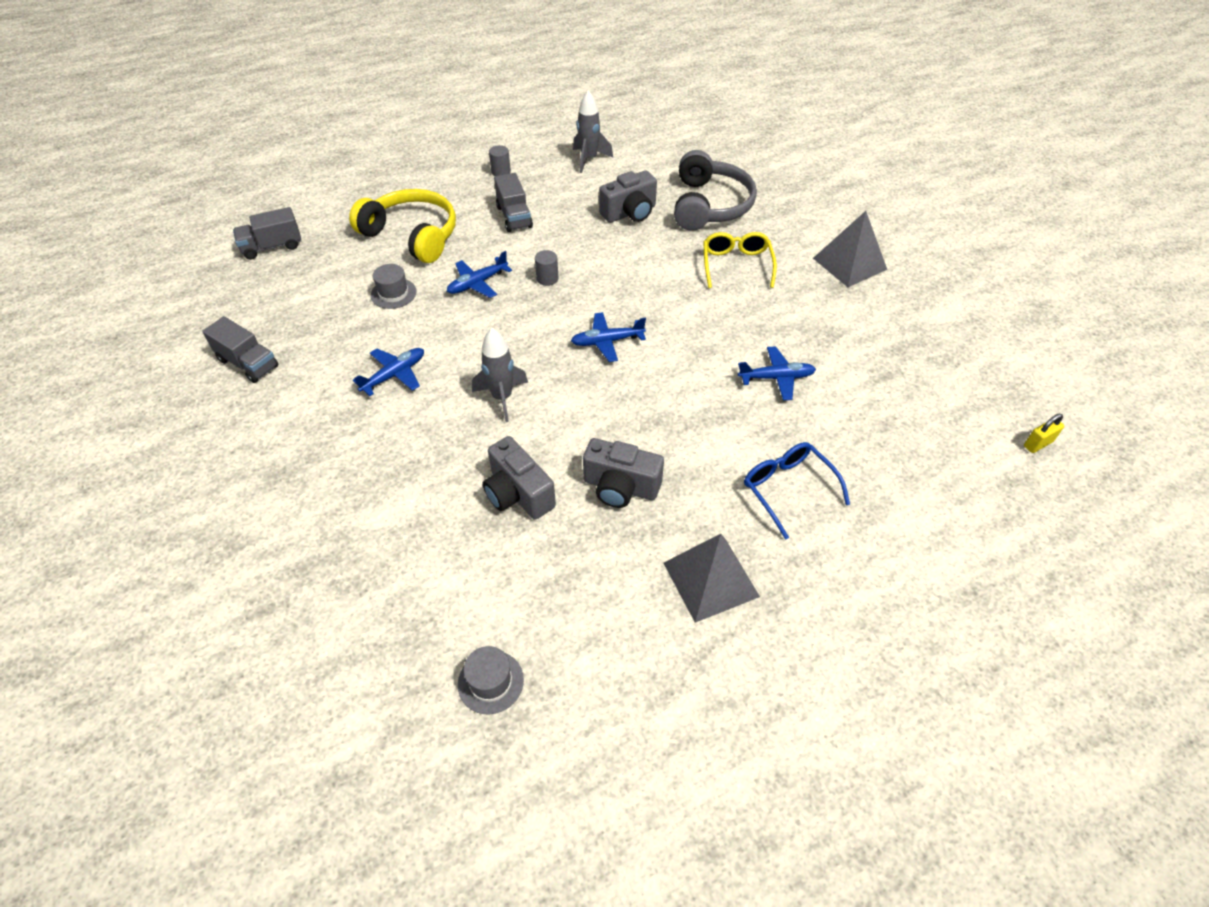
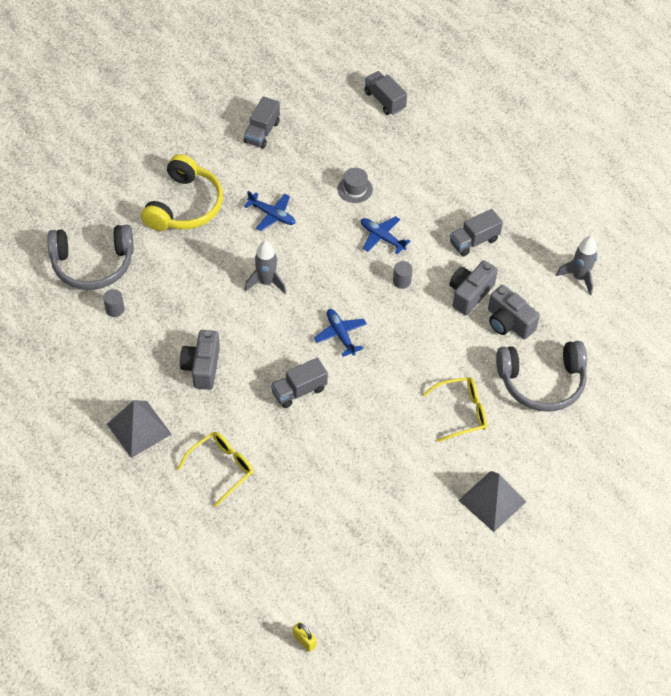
camera: 75 degrees right, 5 degrees up
(384, 603) = (93, 264): none -> grey headphones
(412, 235) = (426, 180): yellow headphones -> yellow headphones (185, 206)
(490, 682) = (52, 328): grey hat -> none
(501, 172) = (534, 216): grey cylinder -> grey cylinder (115, 309)
(518, 494) = (184, 311): grey camera -> grey camera (469, 294)
(681, 392) = (299, 390): none -> grey truck
(776, 378) = (330, 453): blue plane -> none
(787, 489) = (222, 468): blue glasses -> yellow glasses

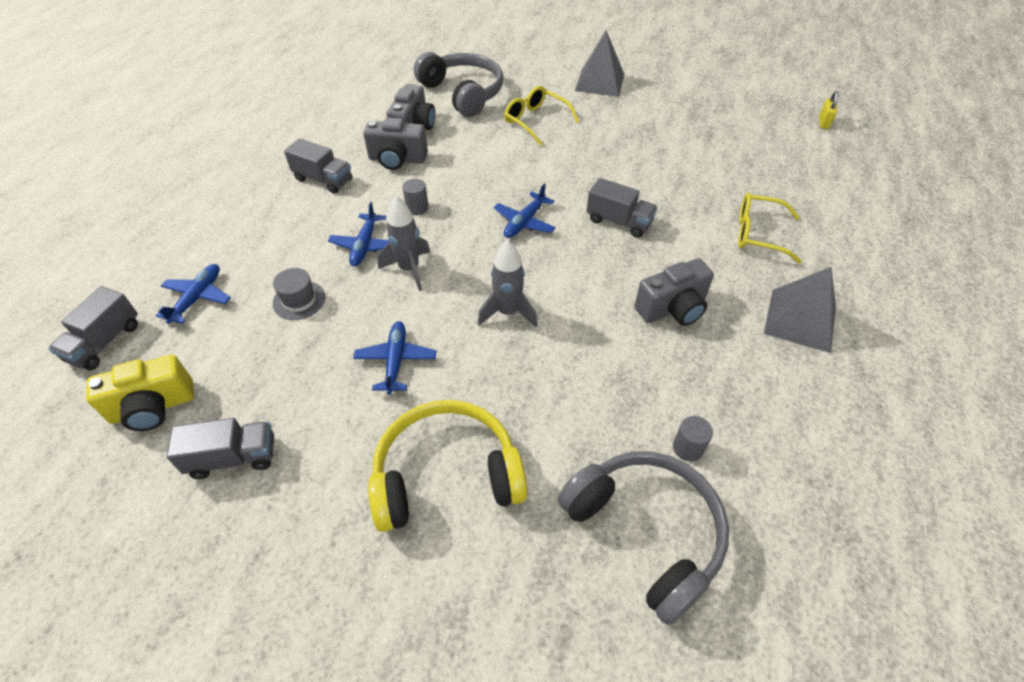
camera: 120 degrees left, 5 degrees down
(319, 110) = (153, 407): none -> yellow camera
(392, 145) = (198, 298): none -> blue plane
(579, 277) = (326, 107): grey rocket -> grey rocket (409, 269)

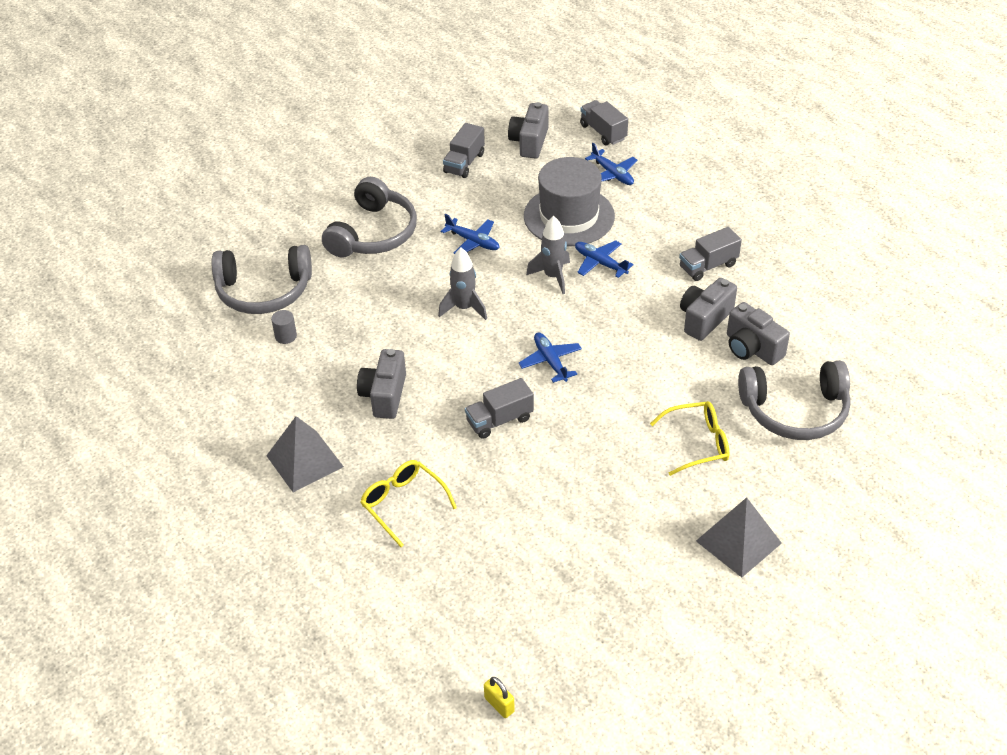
camera: 125 degrees right, 5 degrees down
(153, 407) = (529, 142): yellow camera -> grey camera
(299, 300) = (569, 216): grey hat -> grey hat, size x2.24
(417, 207) = (623, 306): grey cylinder -> none
(446, 474) = (373, 233): yellow headphones -> grey headphones
(758, 234) = (403, 503): yellow glasses -> yellow glasses turned 90 degrees counterclockwise

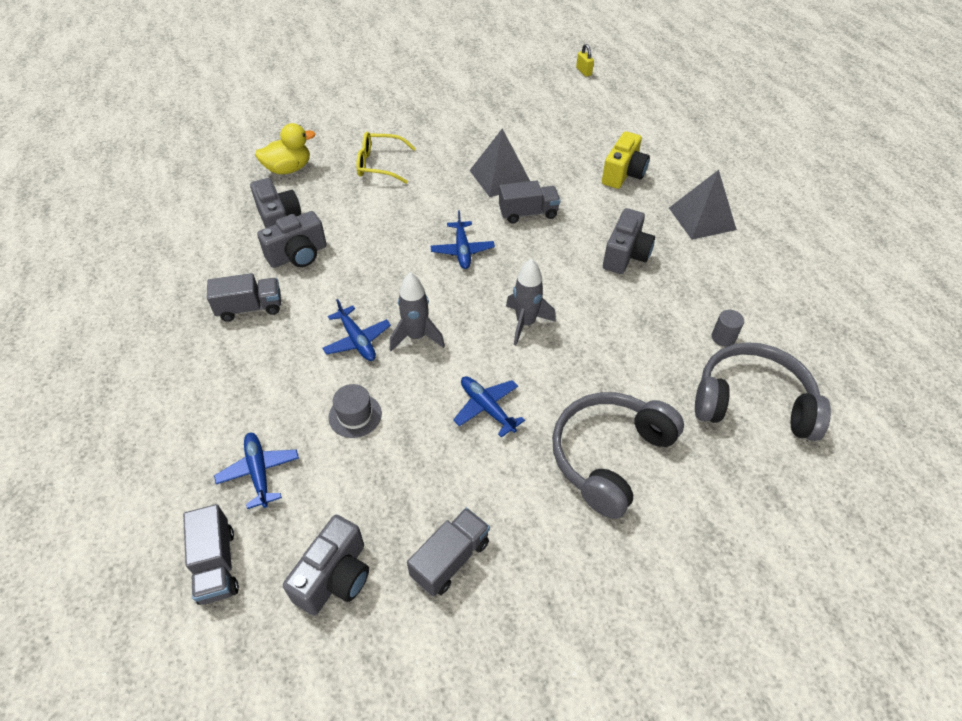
camera: 165 degrees left, 5 degrees up
(403, 503) = (623, 174): yellow glasses -> yellow camera
(569, 216) = (355, 415): grey hat -> grey hat, size x0.45
(738, 542) = (395, 108): grey pyramid -> grey pyramid (500, 177)
(795, 411) = (288, 169): grey headphones -> yellow duck

